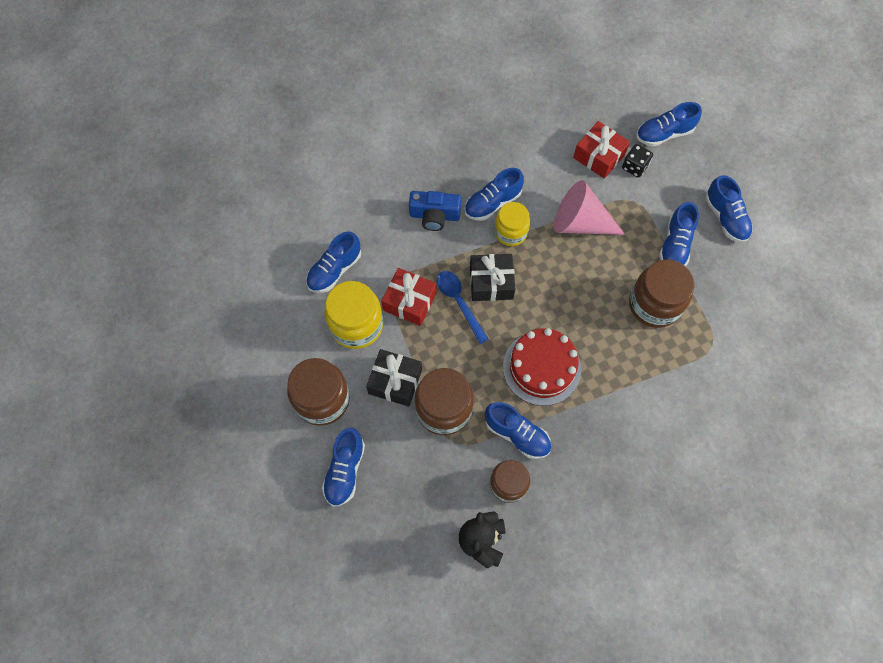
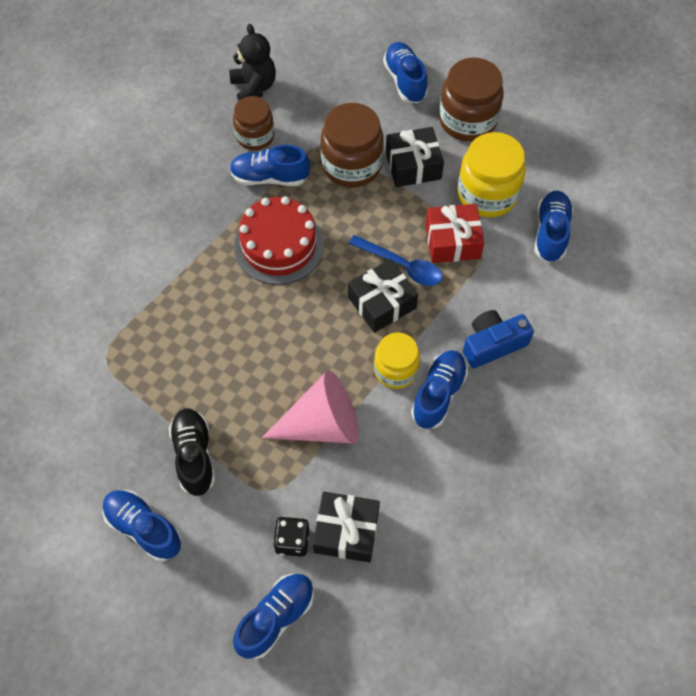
camera: 150 degrees right, 5 degrees down
(599, 156) = (346, 531): red gift -> black gift
(654, 304) = (189, 370): brown jar -> none
(675, 245) = (194, 456): blue shoe -> black shoe

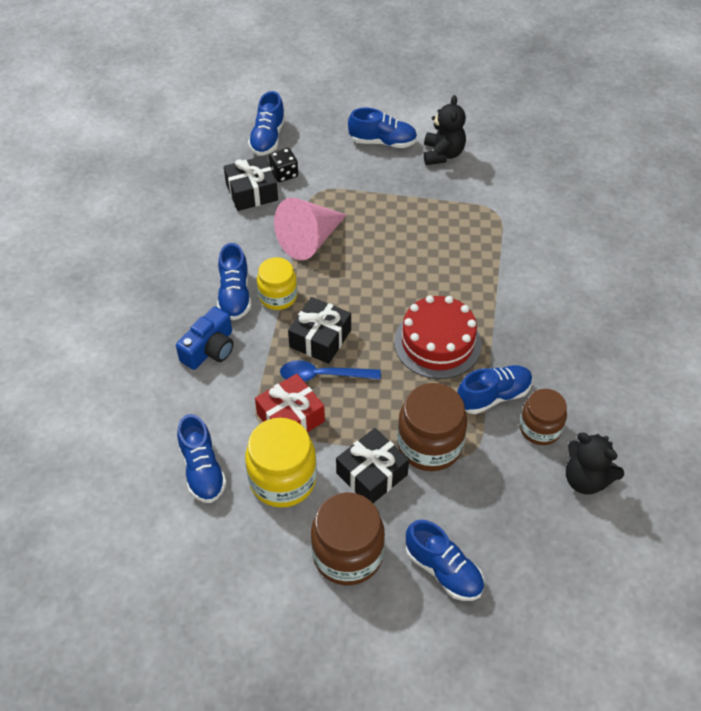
camera: 150 degrees right, 10 degrees down
(92, 468) = (442, 154): none -> black teddy bear
(194, 456) = (383, 187): black shoe -> none

